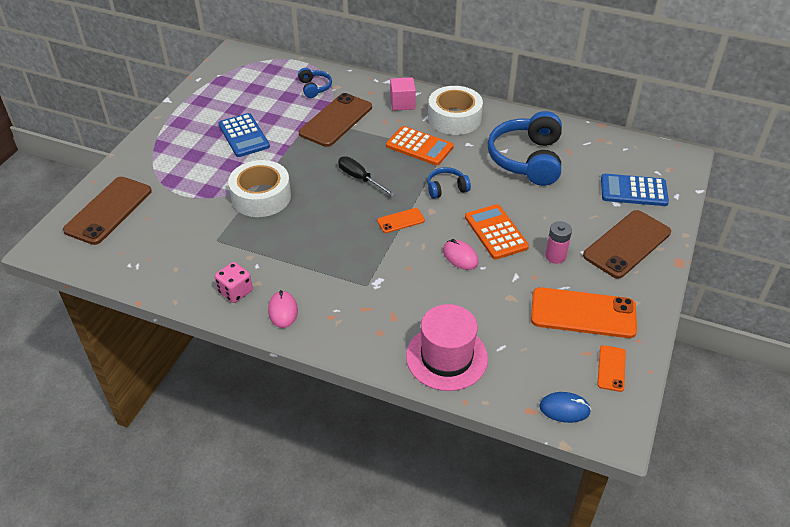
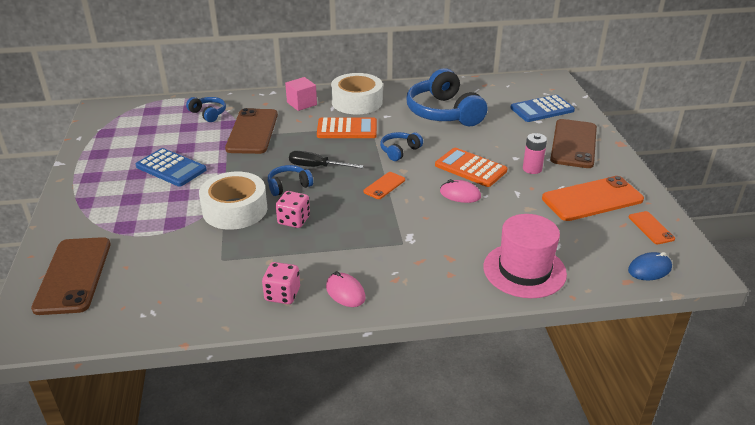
camera: 30 degrees left, 10 degrees down
(298, 226) = (294, 220): none -> pink dice
(321, 189) = (288, 186): none -> blue headphones

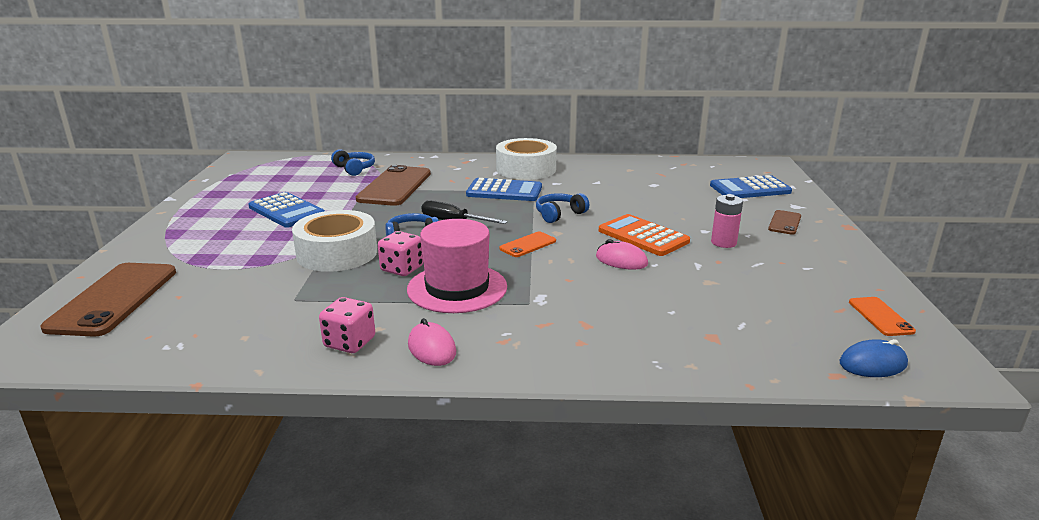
camera: 10 degrees right, 10 degrees down
(302, 103) = (462, 167): pink cube -> none
(347, 129) = (504, 191): orange calculator -> blue calculator
(443, 113) = (625, 184): blue headphones -> none
(524, 270) = (686, 347): pink hat -> pink hat (457, 288)
(573, 144) = (784, 223): brown phone -> brown phone, size x0.49
(592, 199) = (799, 279): orange phone -> none

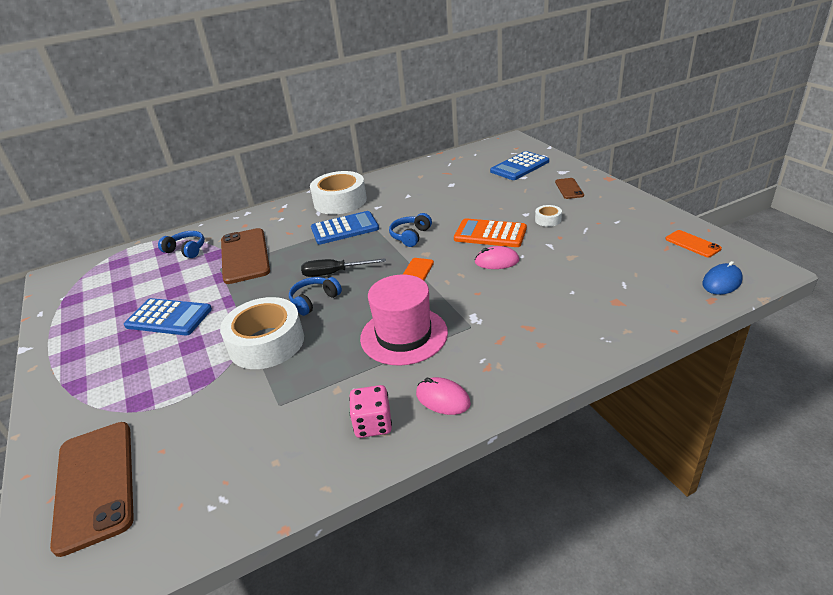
camera: 25 degrees left, 10 degrees up
(402, 269) = (340, 335): pink dice -> none
(723, 243) = (548, 220): pink battery -> white tape

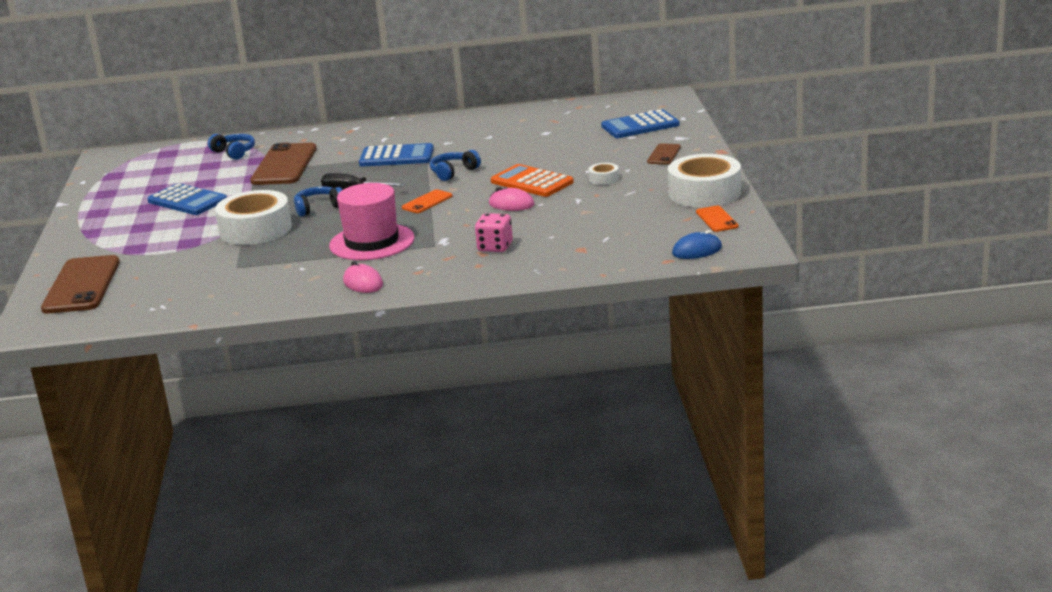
camera: 20 degrees right, 10 degrees down
(340, 201) = (415, 132): white tape -> white tape (704, 193)
(373, 424) = (297, 288): pink dice -> pink dice (495, 247)

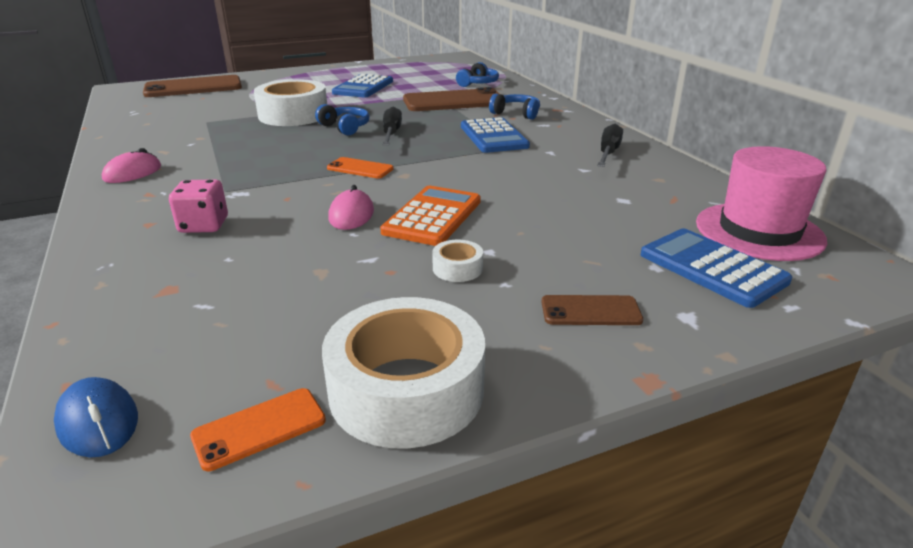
camera: 70 degrees right, 5 degrees up
(372, 242) = (246, 161): pink hat -> pink hat (759, 231)
(453, 172) = (456, 168): blue headphones -> blue headphones (516, 114)
(465, 126) = (608, 153): none -> black screwdriver

